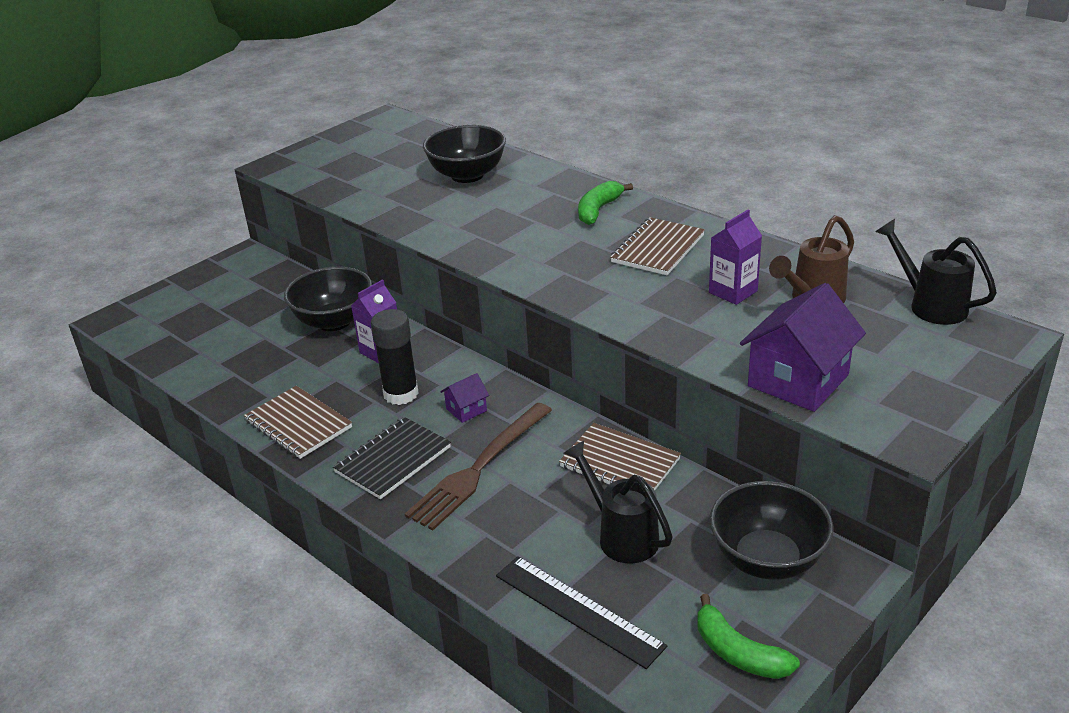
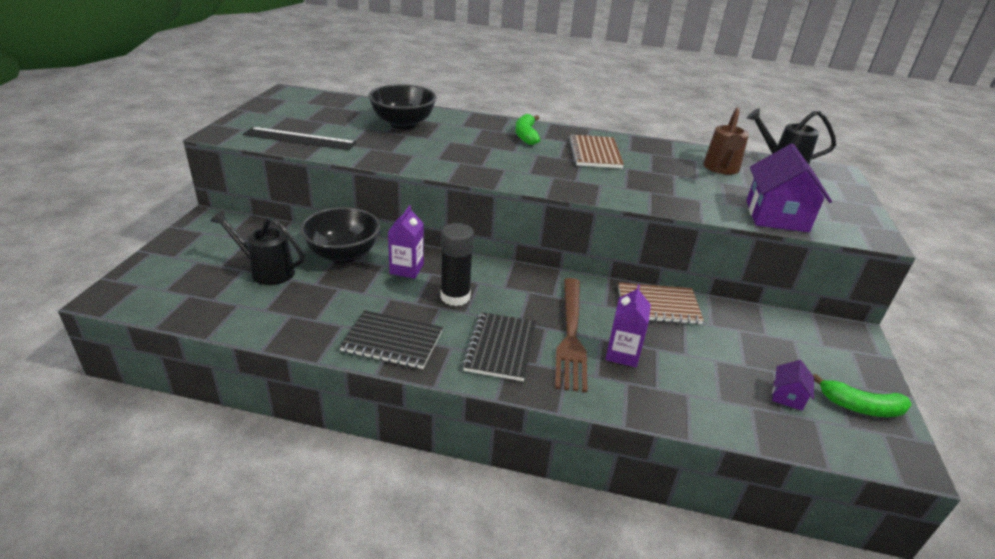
camera: 35 degrees left, 0 degrees up
(298, 424) = (392, 341): brown notebook -> black notebook
(466, 410) = (517, 296): purple house -> purple house (787, 396)
(578, 610) = (744, 415): black ruler -> black ruler (299, 139)
(621, 535) = (712, 353): black watering can -> black watering can (266, 271)
(733, 292) = (672, 172): purple carton -> purple carton (622, 354)
(767, 559) = (806, 341): black bowl -> none

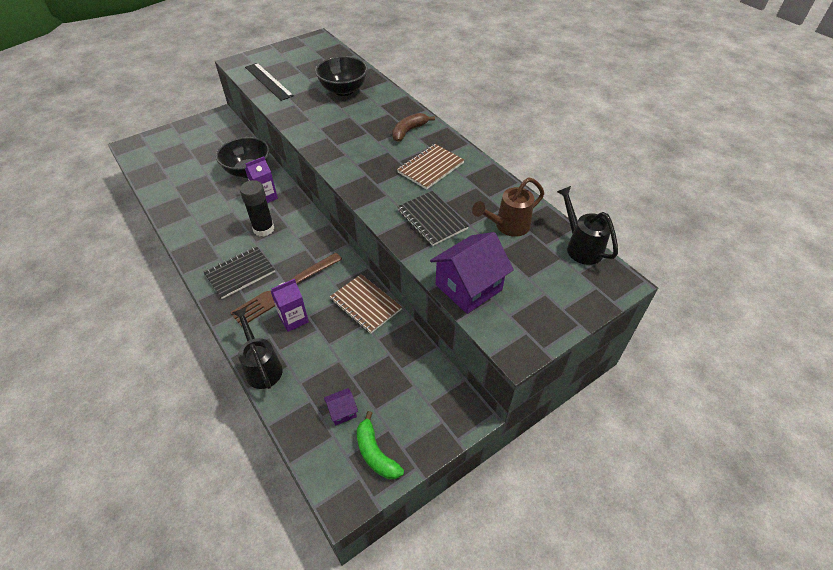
camera: 45 degrees right, 15 degrees up
(266, 271) = (203, 163): black watering can -> black watering can (262, 367)
(392, 341) = (199, 238): black notebook -> black notebook (432, 219)
(526, 135) = (408, 131): green banana -> brown banana

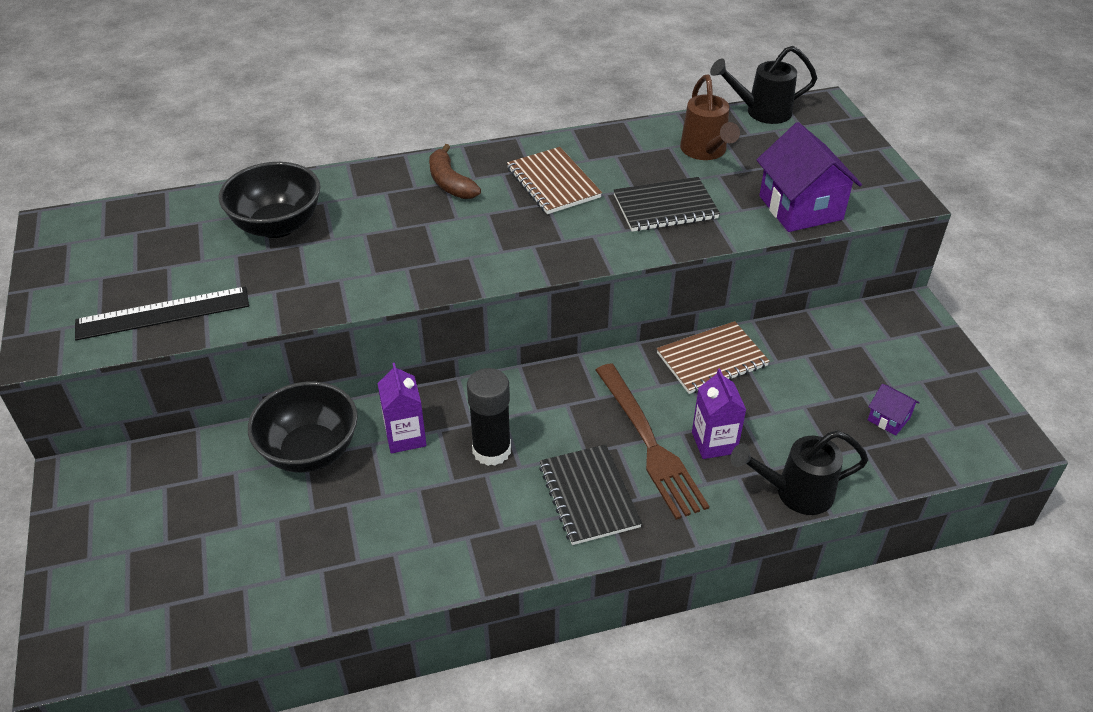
camera: 70 degrees left, 5 degrees down
(342, 411) = (888, 419): purple house -> purple house turned 45 degrees counterclockwise
(375, 453) = (954, 400): green banana -> none

